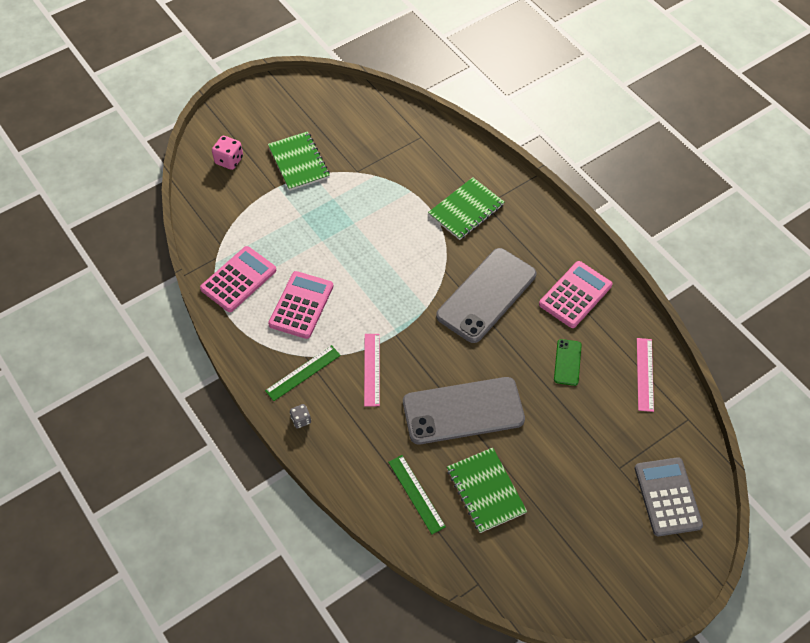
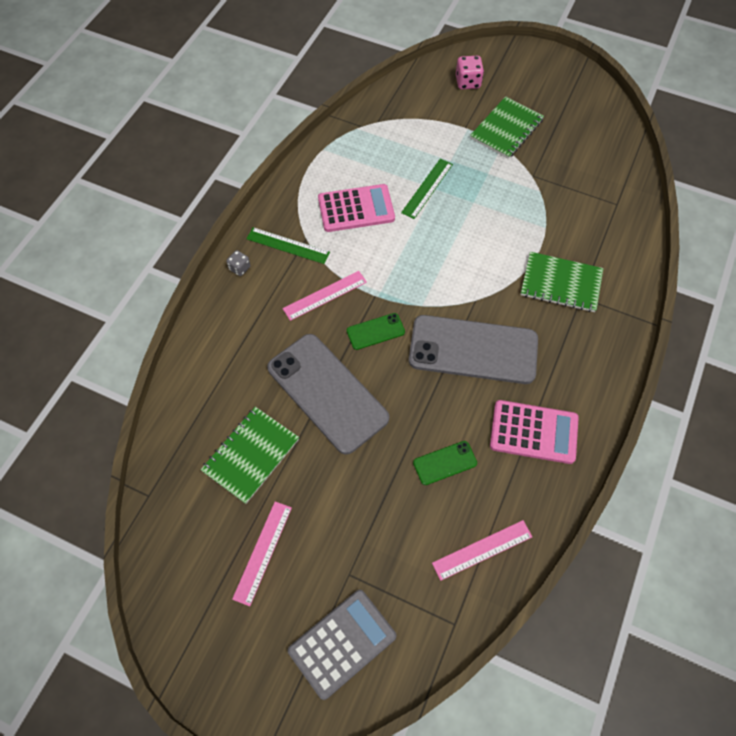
camera: 60 degrees right, 5 degrees up
(238, 279) = (351, 152): pink calculator -> none
(416, 494) = (215, 396): green ruler -> green ruler (427, 188)
(429, 350) = (375, 331): none -> green phone
(572, 518) = (263, 552): none -> pink ruler

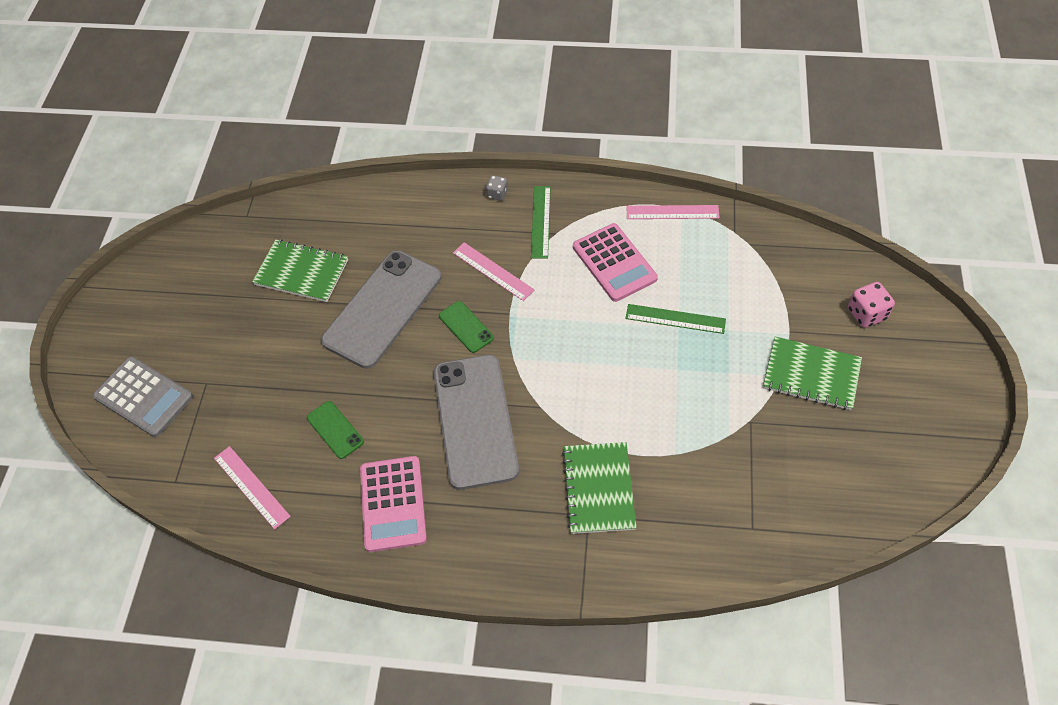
camera: 75 degrees right, 5 degrees down
(263, 552) = (213, 312): pink ruler -> pink ruler (672, 212)

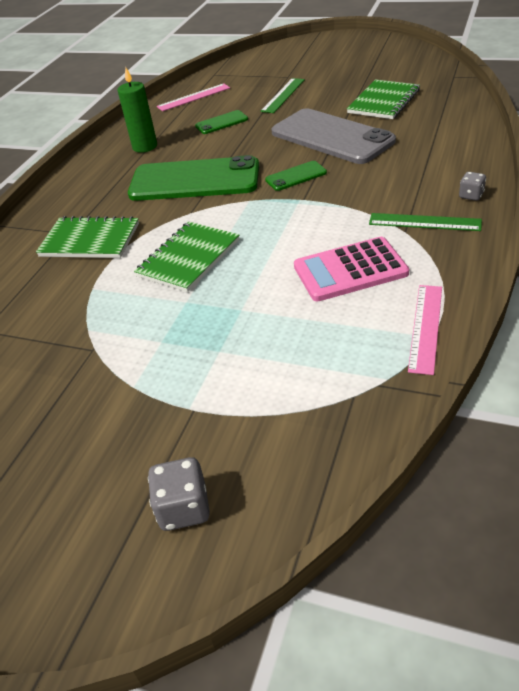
camera: 105 degrees right, 15 degrees down
(144, 397) = (285, 59): grey calculator -> none
(393, 504) = (145, 147): pink calculator -> green candle
(475, 421) = (194, 180): grey phone -> green phone
(493, 271) = (359, 191): pink ruler -> none
(675, 319) = (253, 309): green ruler -> green ruler (283, 95)
(811, 375) = (120, 417): green notebook -> green notebook (188, 258)
(866, 314) = (184, 509): pink dice -> grey dice

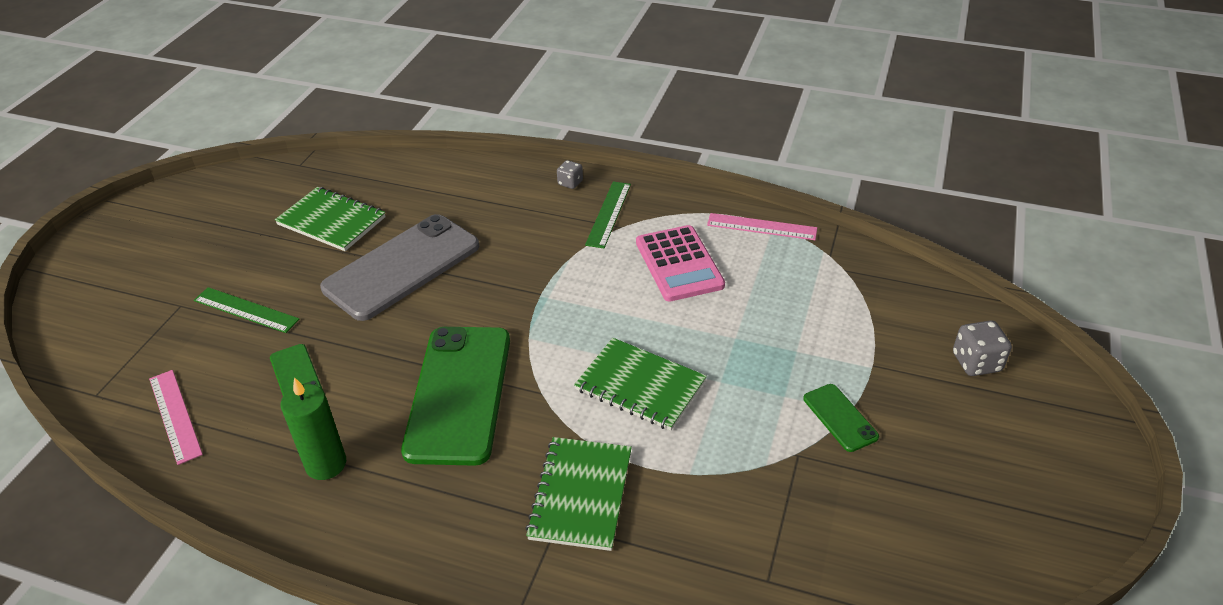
camera: 95 degrees left, 0 degrees up
(296, 176) = (486, 298): green phone -> green phone (840, 418)

